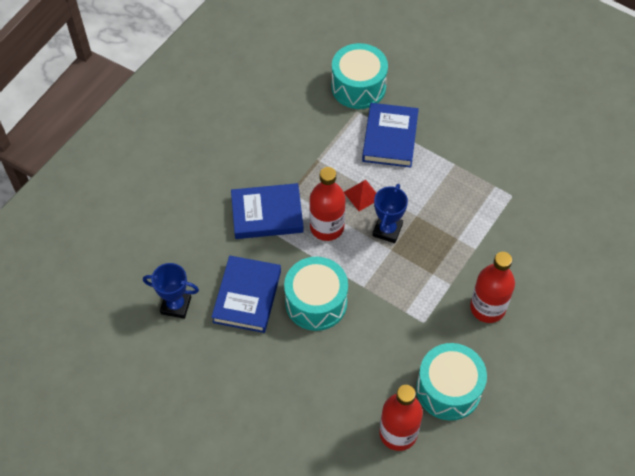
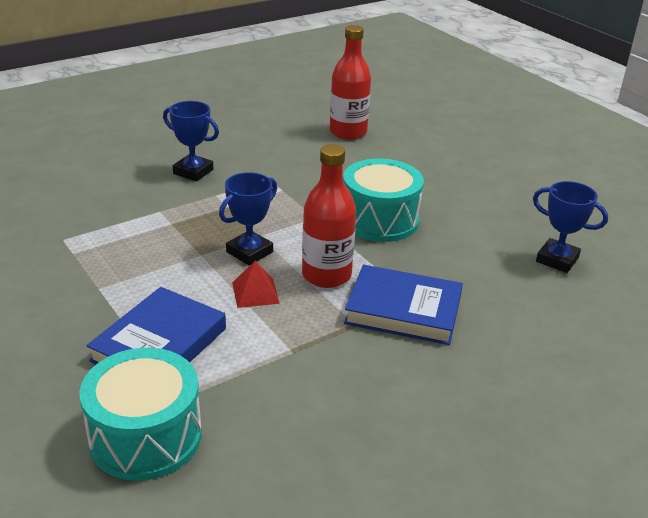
camera: 160 degrees left, 25 degrees down
(247, 296) = (462, 244): blue book -> none
(448, 389) = (281, 140): turquoise drum -> none
(487, 308) = (193, 171): red bottle -> blue trophy

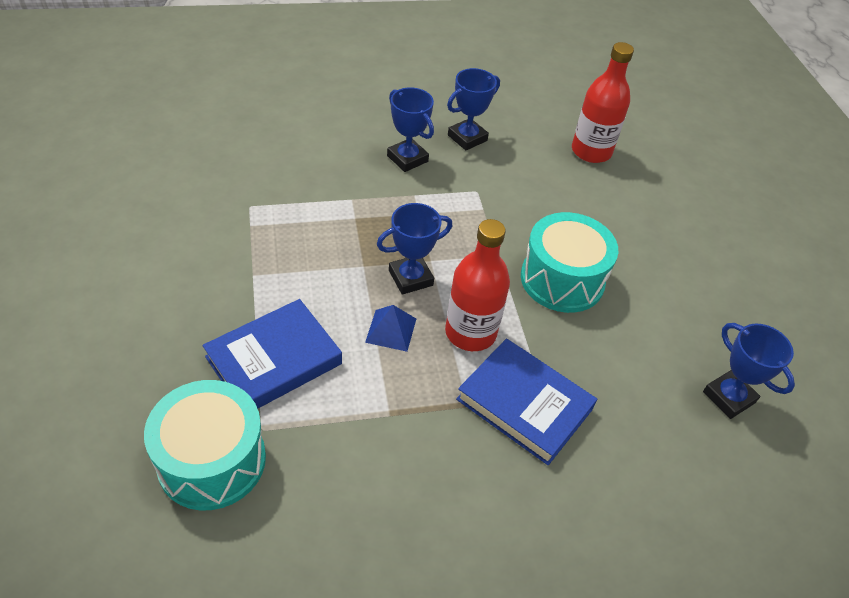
camera: 20 degrees right, 15 degrees up
(237, 146) = (467, 138): none -> blue trophy
(255, 293) = (391, 330): red pyramid -> blue pyramid

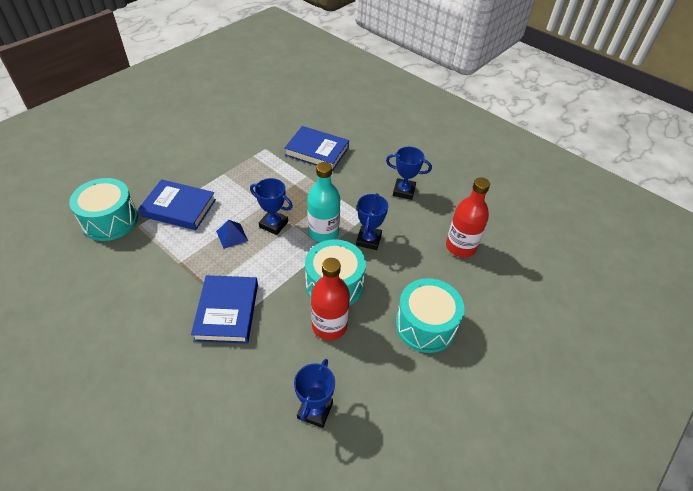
camera: 55 degrees right, 0 degrees up
(315, 163) = (317, 151): none -> blue book
(407, 158) = (359, 178): blue trophy -> blue trophy (368, 240)
(469, 241) = (323, 232): none -> turquoise bottle
(470, 332) = (257, 265): red bottle -> red bottle (329, 326)
(676, 243) = (425, 325): none -> turquoise drum

